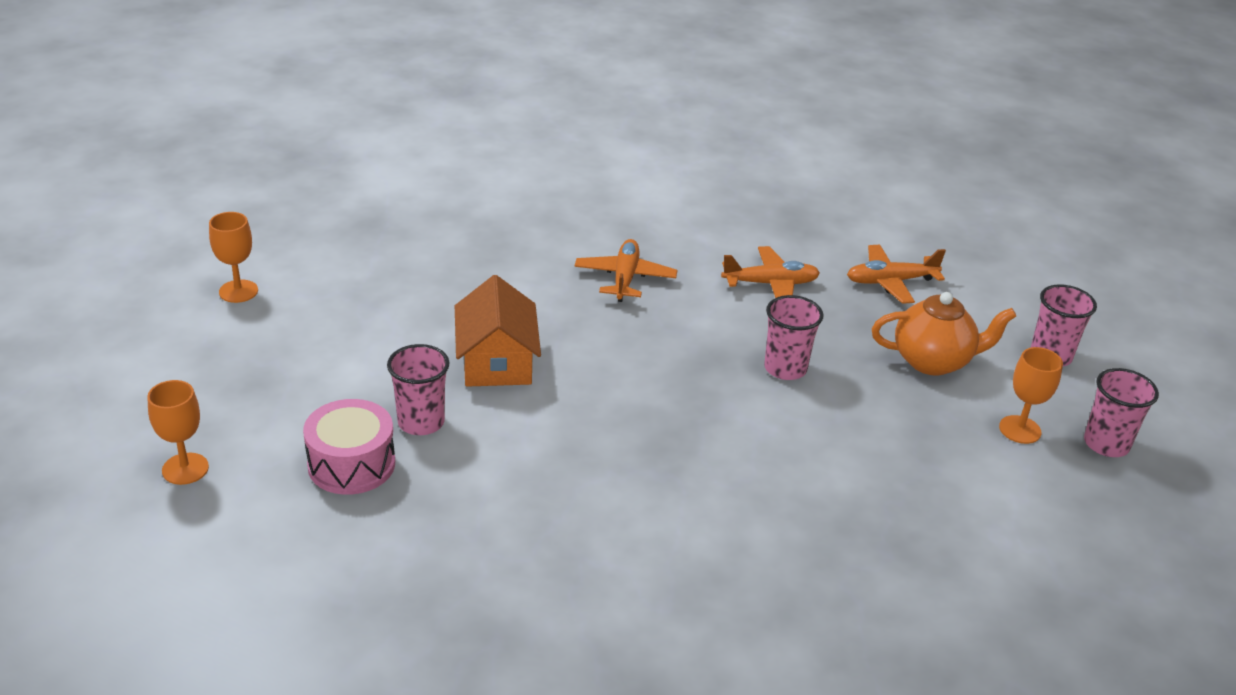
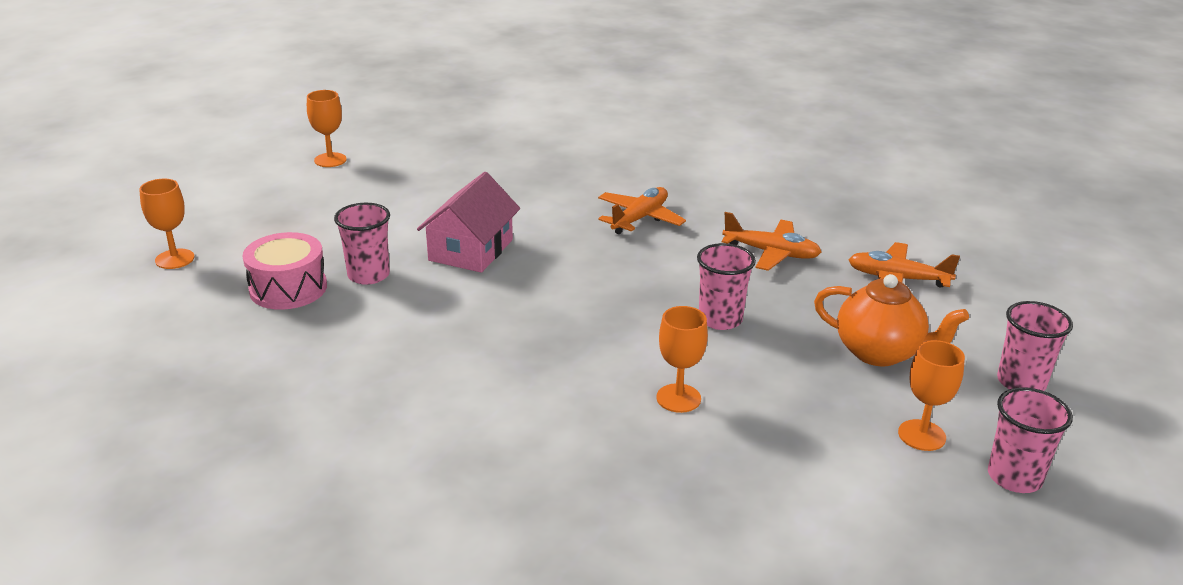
camera: 30 degrees right, 5 degrees down
(496, 361) = (471, 250): orange house -> pink house
(817, 460) = (678, 398): none -> orange goblet

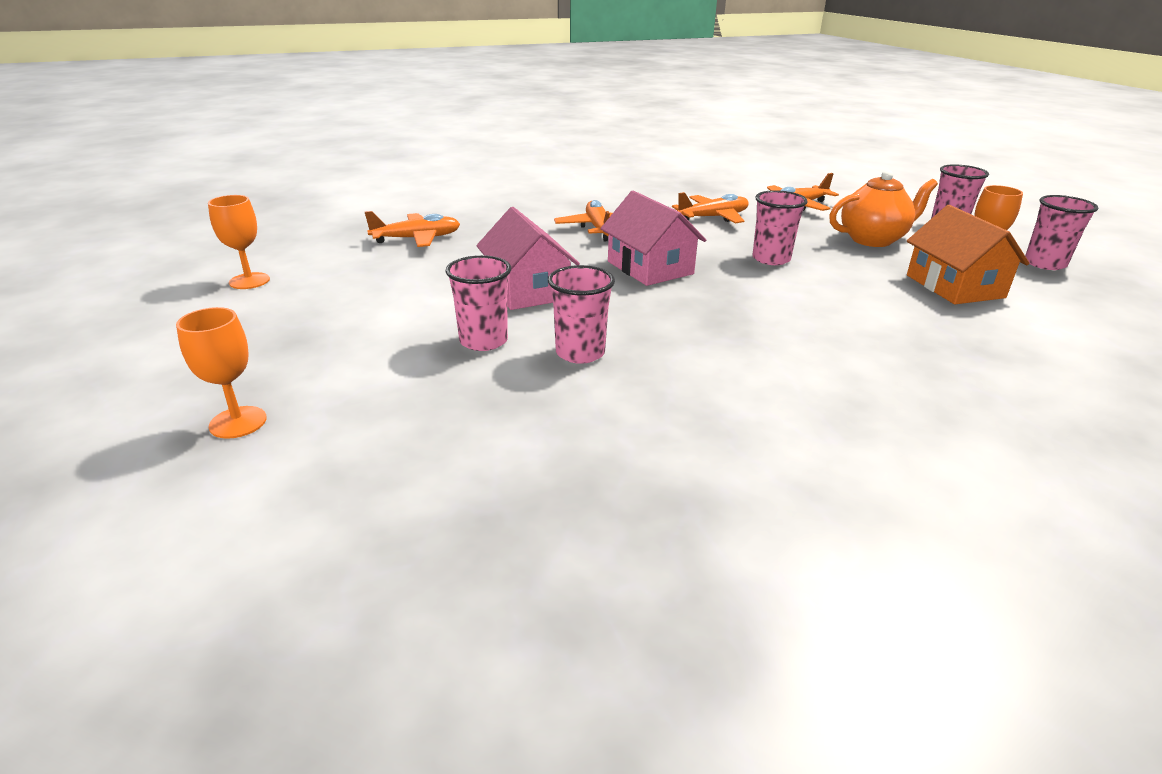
camera: 45 degrees left, 0 degrees up
(288, 288) = (430, 384): pink drum -> none
(403, 316) = (580, 353): none -> pink cup
(486, 168) = (417, 239): none -> orange plane
(597, 275) = (650, 268): none -> pink house
(678, 398) = (854, 307): orange goblet -> none
(831, 437) = (954, 286): none -> orange house

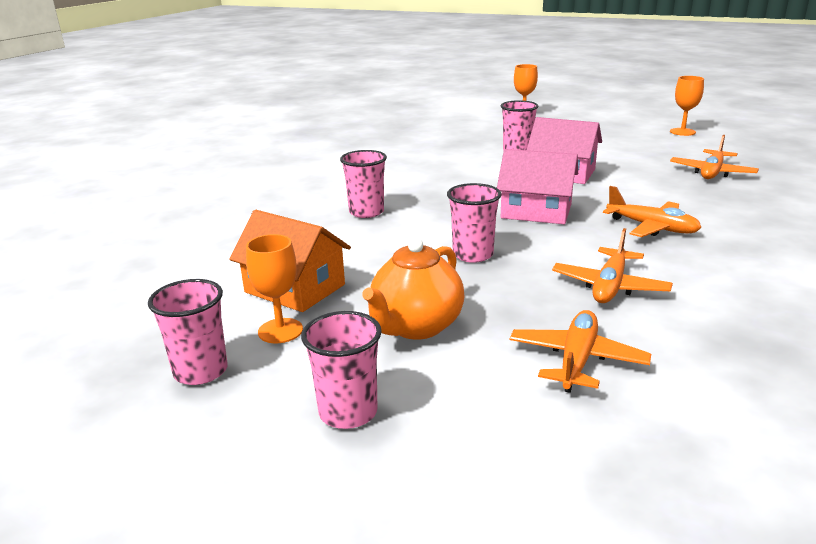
camera: 140 degrees right, 5 degrees down
(580, 353) = (467, 161): pink cup -> pink cup (366, 212)

